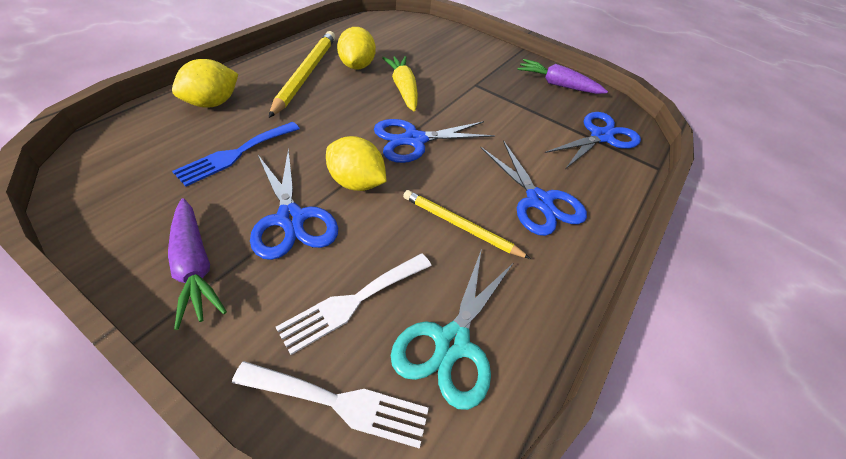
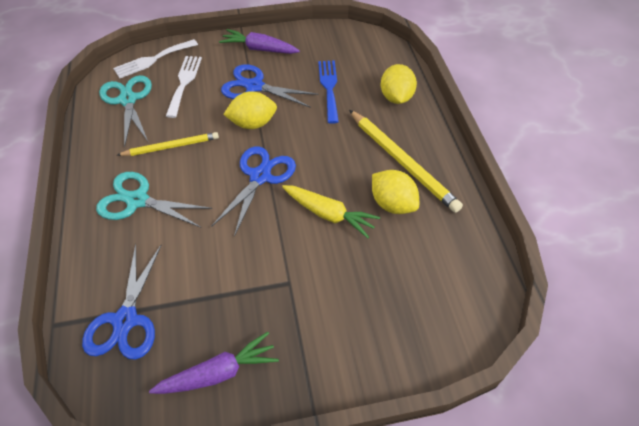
camera: 140 degrees right, 5 degrees up
(538, 201) = (137, 200): blue scissors -> turquoise scissors

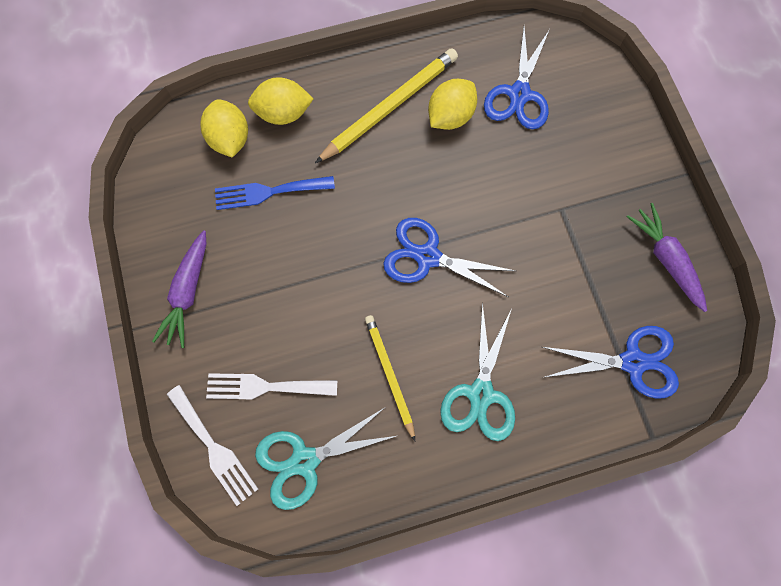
camera: 95 degrees left, 20 degrees up
(252, 123) = (340, 279): yellow lemon -> yellow lemon (230, 139)
(254, 86) = (269, 287): blue scissors -> blue scissors (519, 94)
(329, 214) = (472, 178): yellow carrot -> none

